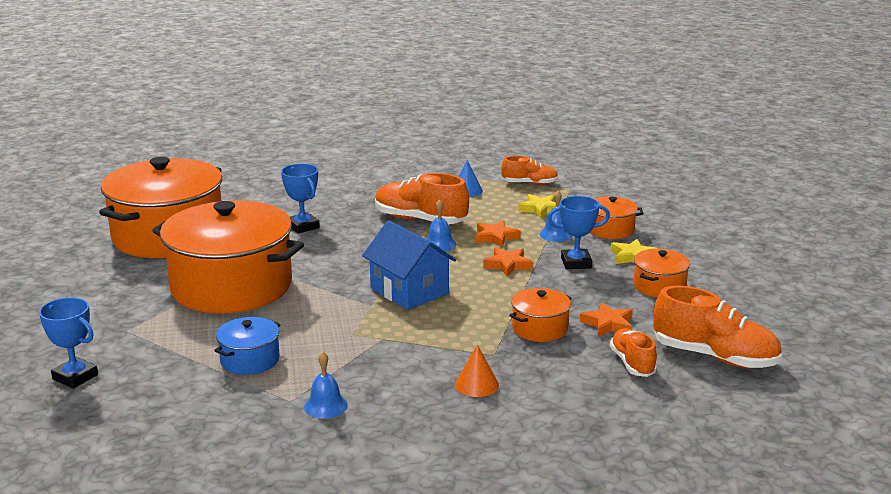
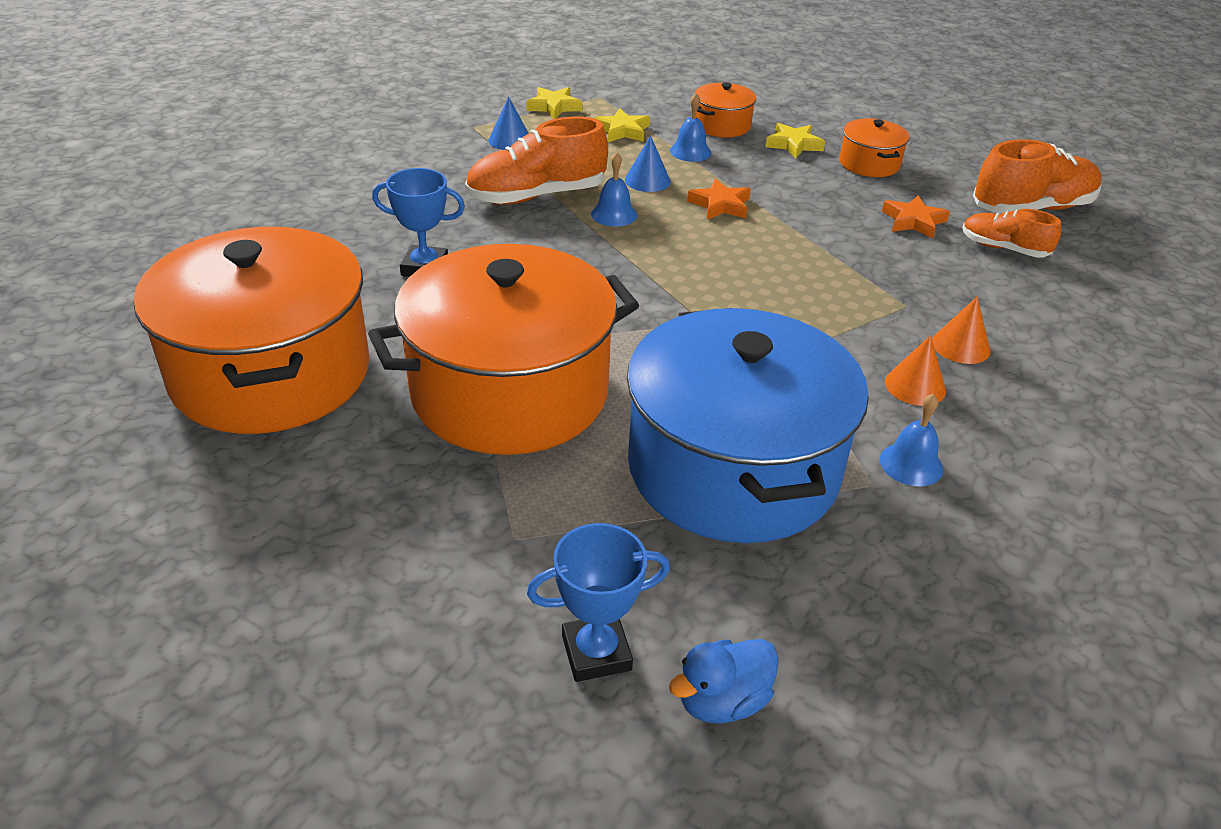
camera: 50 degrees left, 15 degrees up
(77, 416) = (722, 701): none -> blue duck
(250, 360) = (733, 468): blue pot -> blue pot, size x2.31
(407, 384) = (915, 386): none -> orange cone
(409, 291) = (700, 283): blue house -> none
(495, 237) = (647, 180): orange star -> blue cone
(529, 184) = (554, 107): orange shoe -> yellow star
(540, 328) = (881, 256): orange pot -> none
(576, 263) = (767, 173): blue trophy -> none

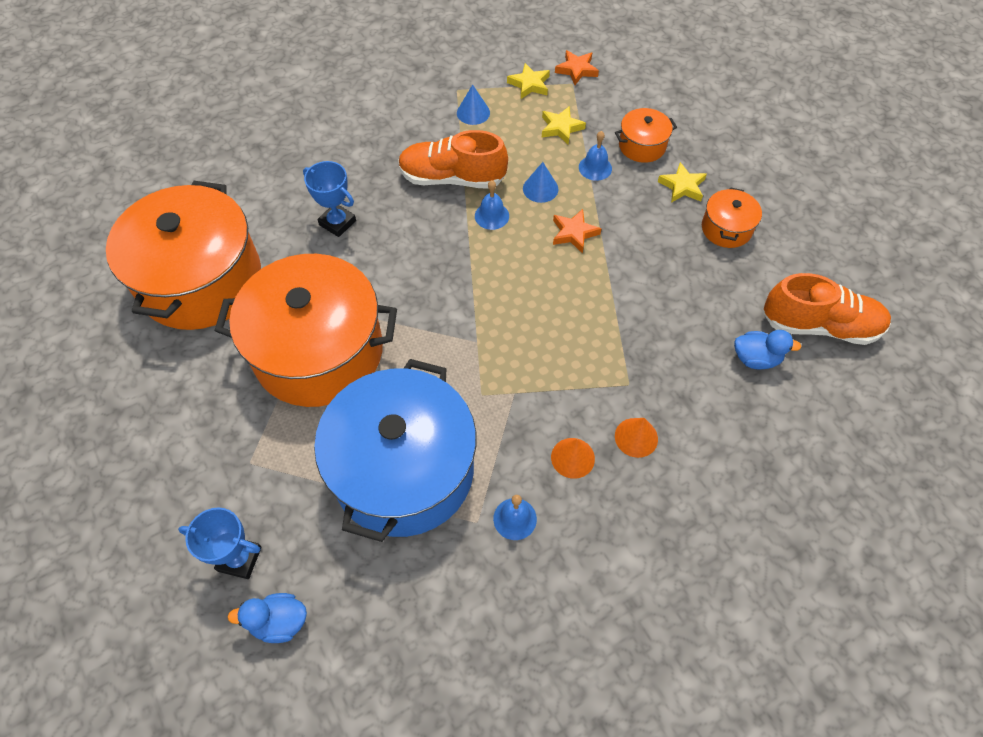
camera: 30 degrees right, 20 degrees up
(913, 221) = (708, 303): orange star -> orange star (576, 70)
(1003, 248) = (755, 358): orange shoe -> blue duck

